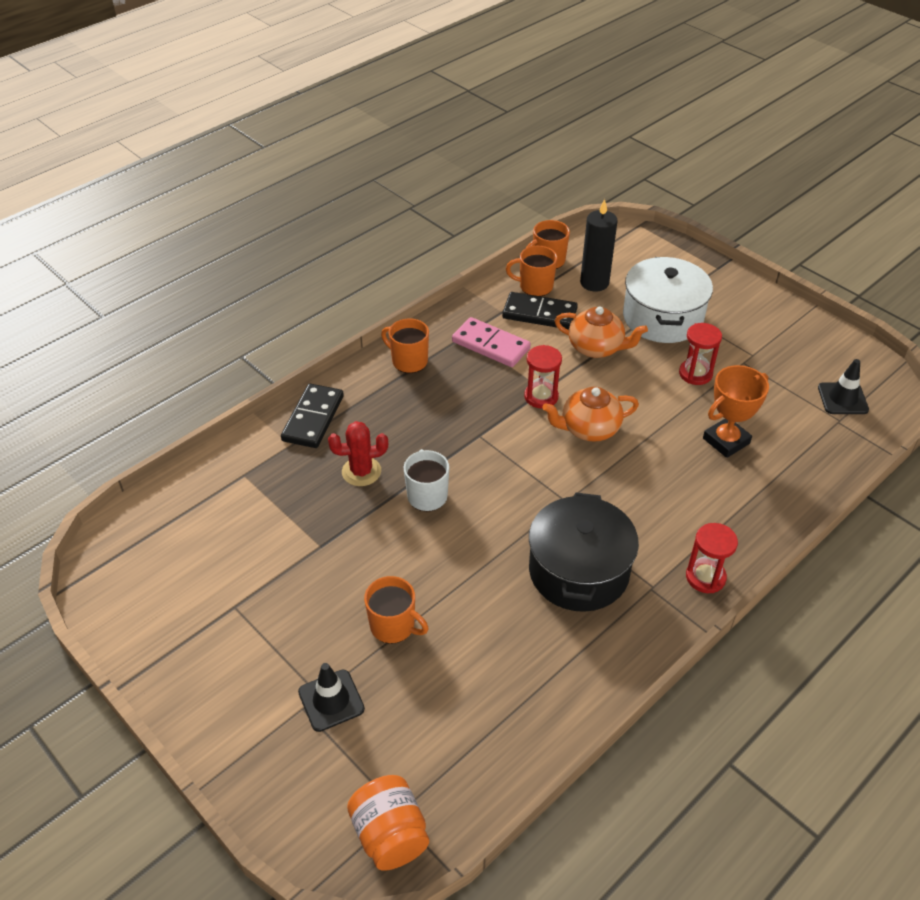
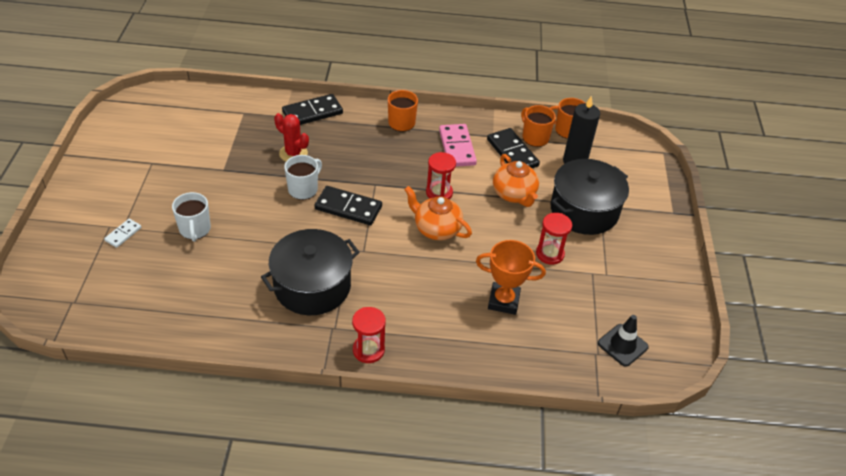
camera: 45 degrees right, 0 degrees up
(331, 700) = (123, 234): black traffic cone -> white domino
(390, 835) = (56, 306): orange jar -> none
(393, 626) = (195, 229): orange mug -> white mug
(492, 476) = (348, 208): none -> black domino
(662, 317) = (584, 210): white pot -> black pot

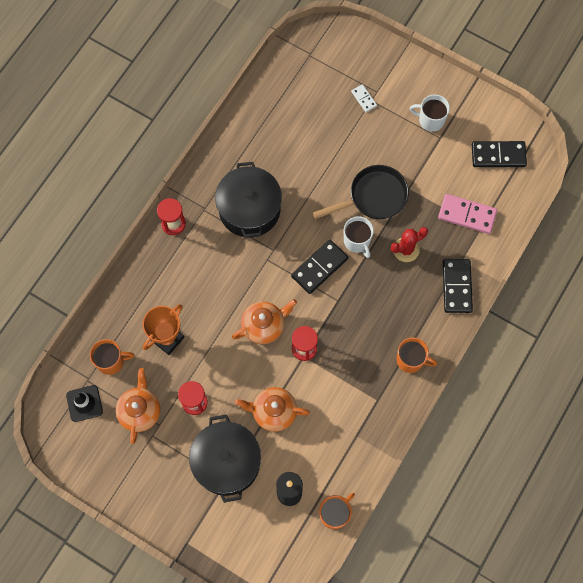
camera: 120 degrees right, 25 degrees up
(195, 229) = (346, 148): white mug -> white mug (430, 120)
(246, 192) = (373, 197): none -> black pan
(457, 147) = (355, 393): pink domino -> pink domino (467, 215)
(512, 153) = (326, 441): black domino -> black domino (498, 155)
(535, 137) = (337, 475): orange mug -> orange mug (111, 361)
(592, 294) = (140, 411): none -> orange teapot

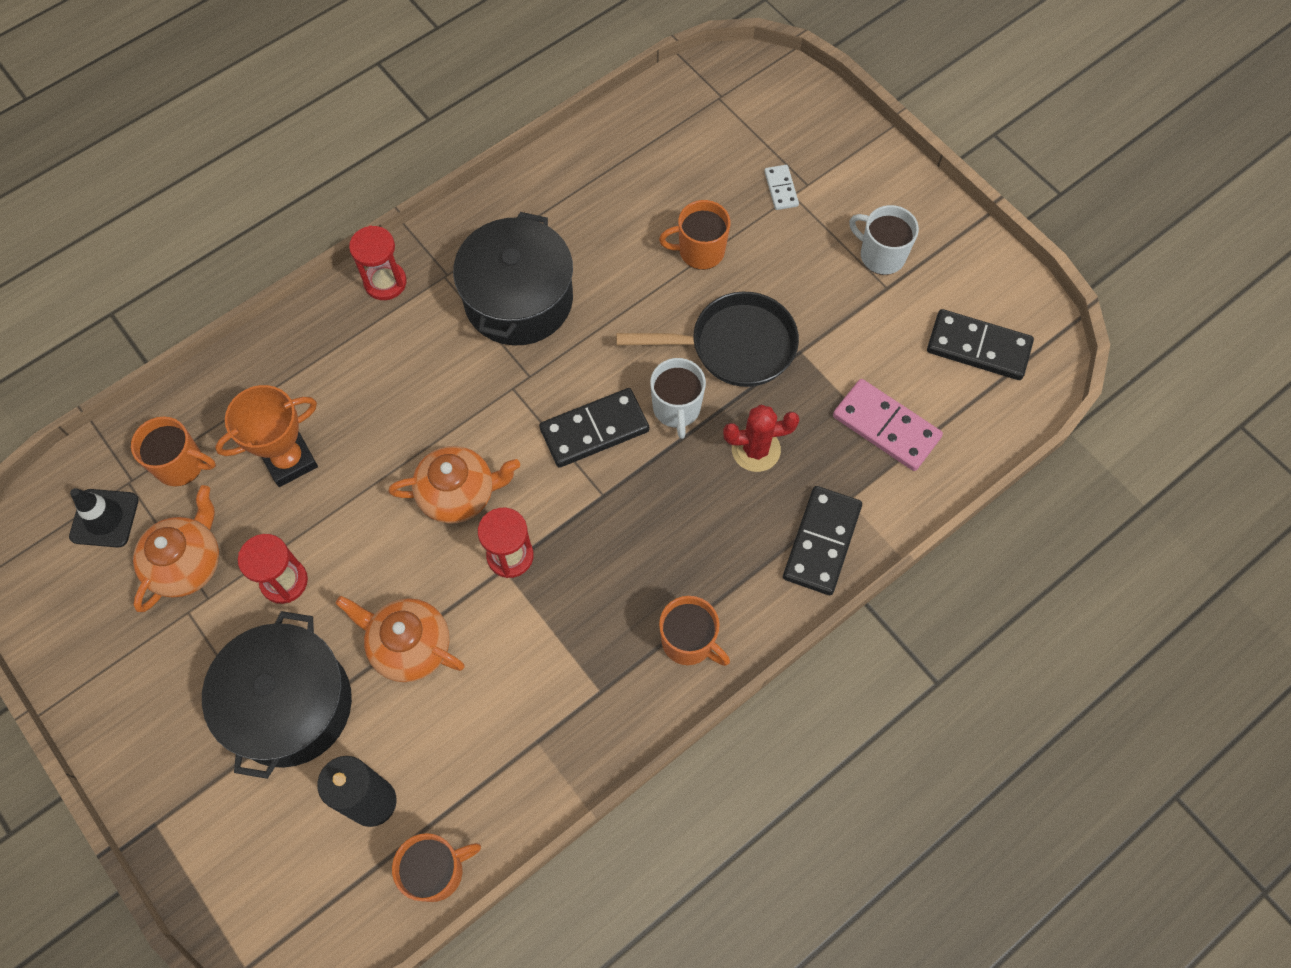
camera: 20 degrees right, 5 degrees down
(335, 149) = (700, 251): none -> orange mug

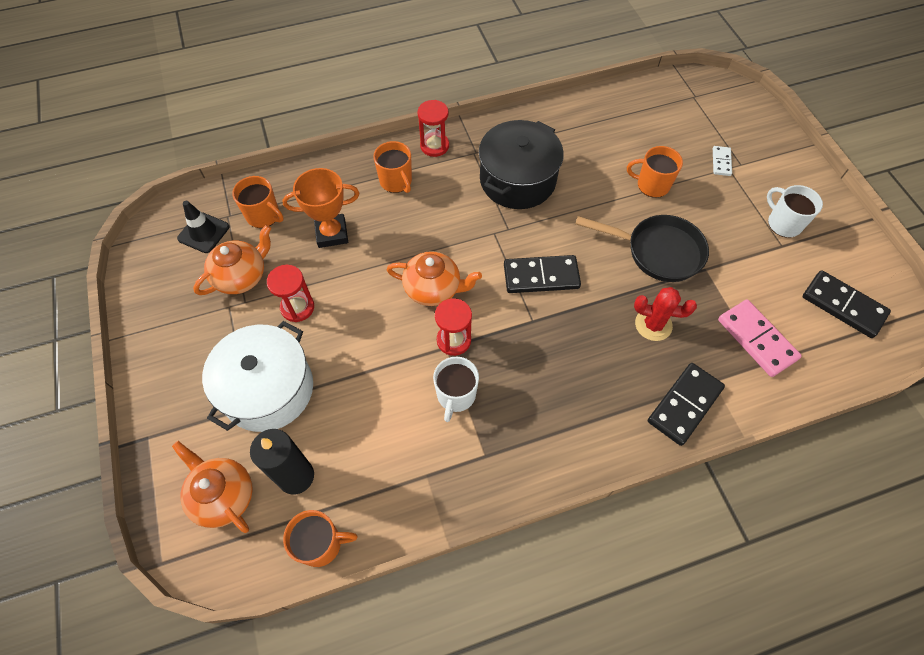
camera: 20 degrees right, 5 degrees down
(290, 705) = (268, 389): black pot -> white pot
(409, 646) = (363, 377): orange teapot -> orange teapot (223, 495)
(676, 408) = (604, 280): white mug -> white mug (456, 395)
(689, 641) = (562, 443): orange mug -> orange mug (396, 181)

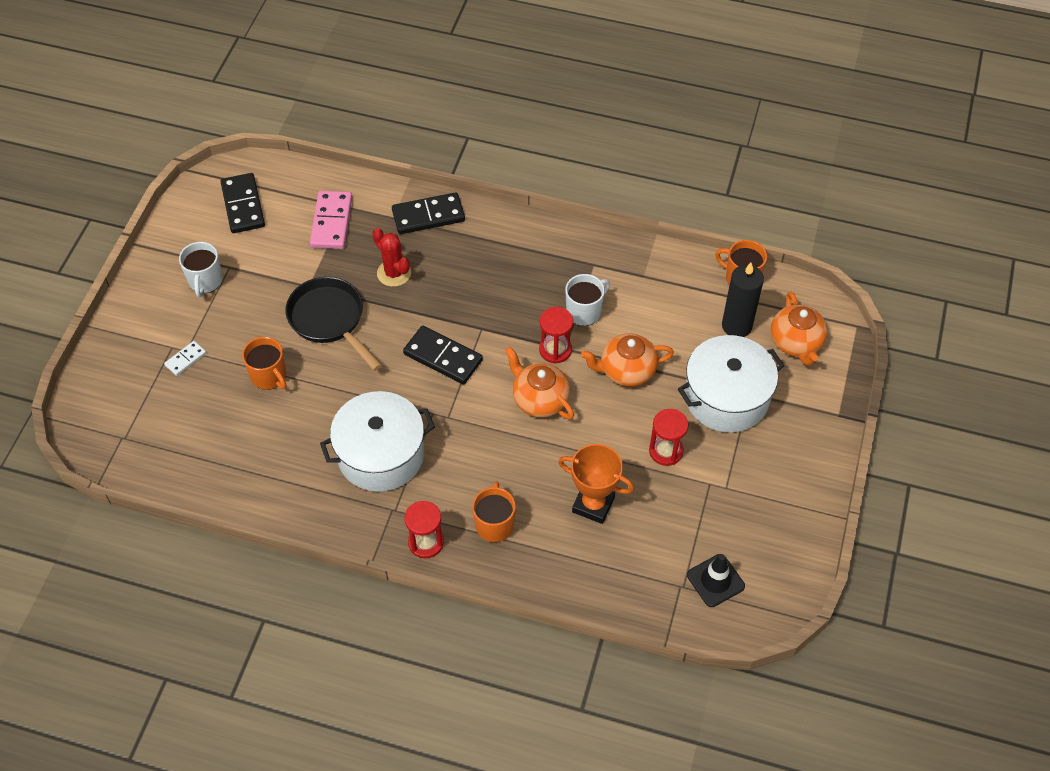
camera: 145 degrees left, 5 degrees down
(242, 276) = (700, 510): orange teapot -> orange teapot (626, 370)
(264, 215) = (647, 564): orange mug -> none
(517, 180) = (381, 454): black pot -> white pot

